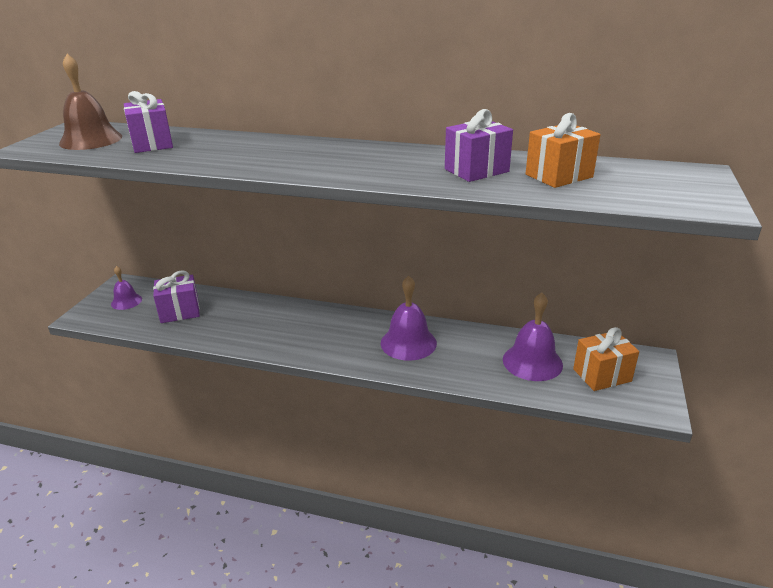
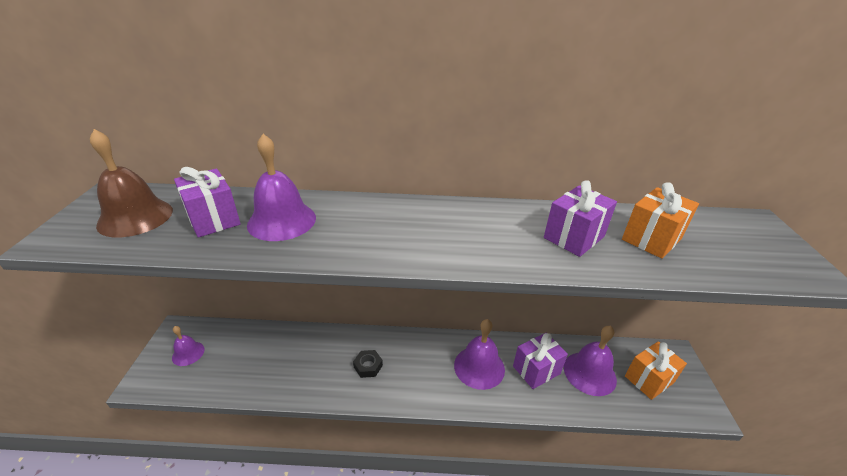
camera: 15 degrees left, 5 degrees up
(180, 312) = (249, 359): purple gift -> purple gift (536, 370)
(209, 147) = (282, 221): none -> purple bell
(292, 329) = (368, 366): none -> black nut

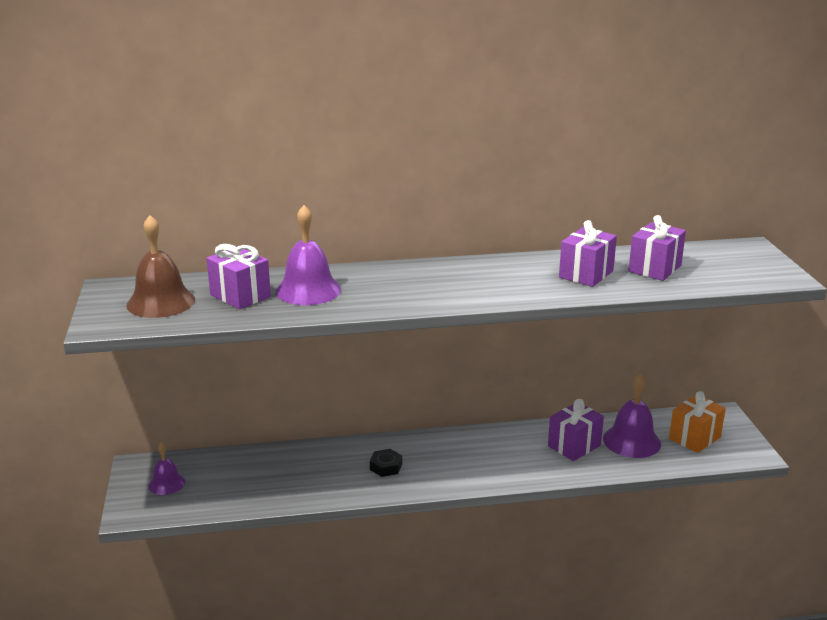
camera: 10 degrees left, 10 degrees down
(479, 367) = (511, 451): purple bell -> none
(651, 239) = (654, 268): orange gift -> purple gift

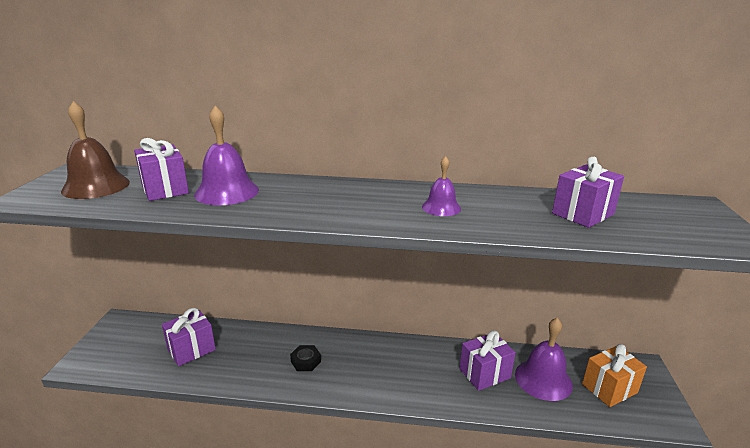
camera: 15 degrees right, 0 degrees up
(166, 483) = (126, 342): purple bell -> purple bell (441, 207)
(586, 274) = (504, 210): purple gift -> purple gift (191, 349)

